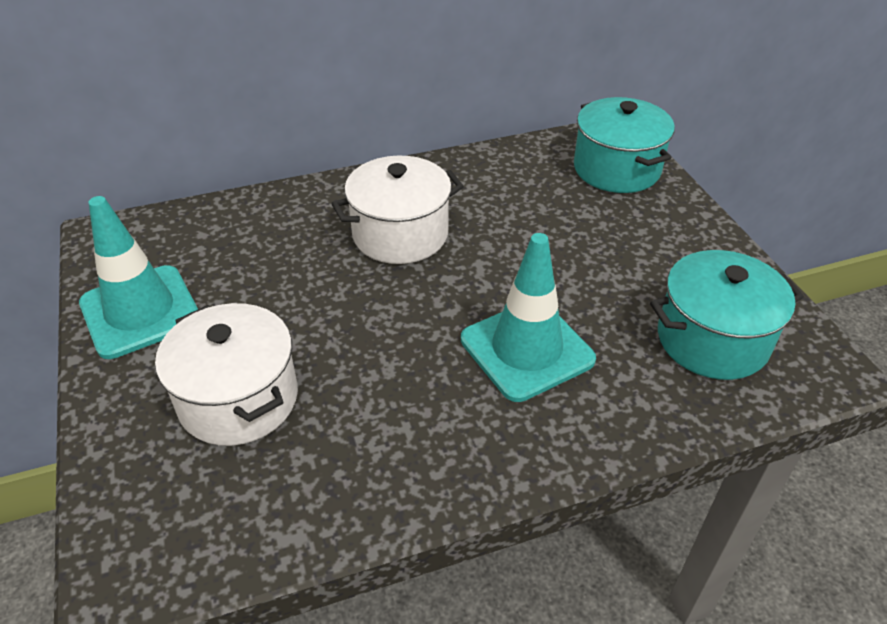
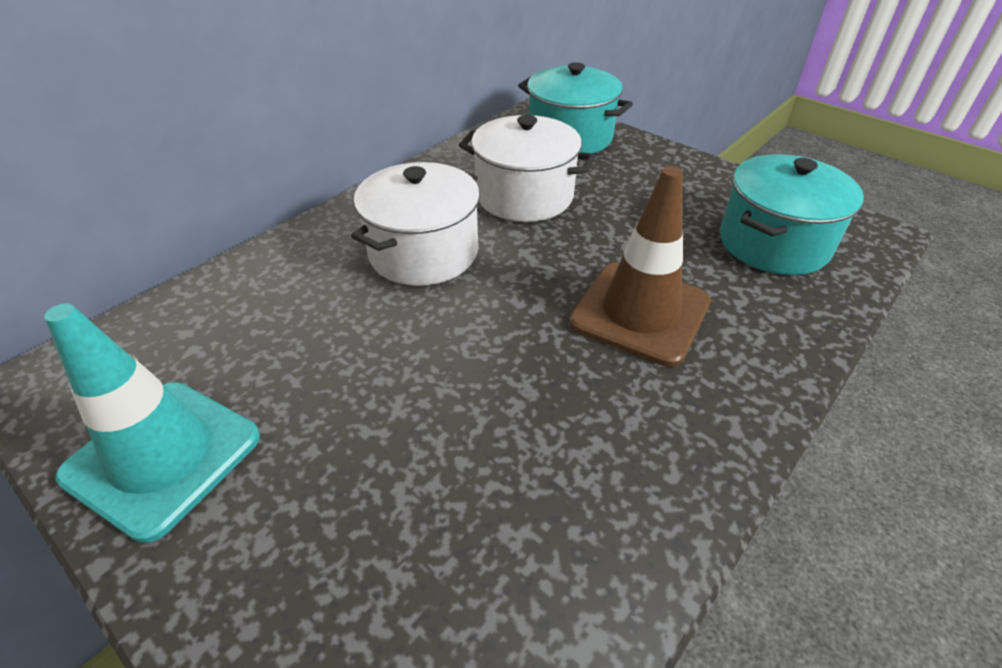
camera: 30 degrees left, 0 degrees up
(238, 399) = (383, 504): white pot -> white pot (524, 196)
(527, 349) = (640, 312): turquoise traffic cone -> brown traffic cone

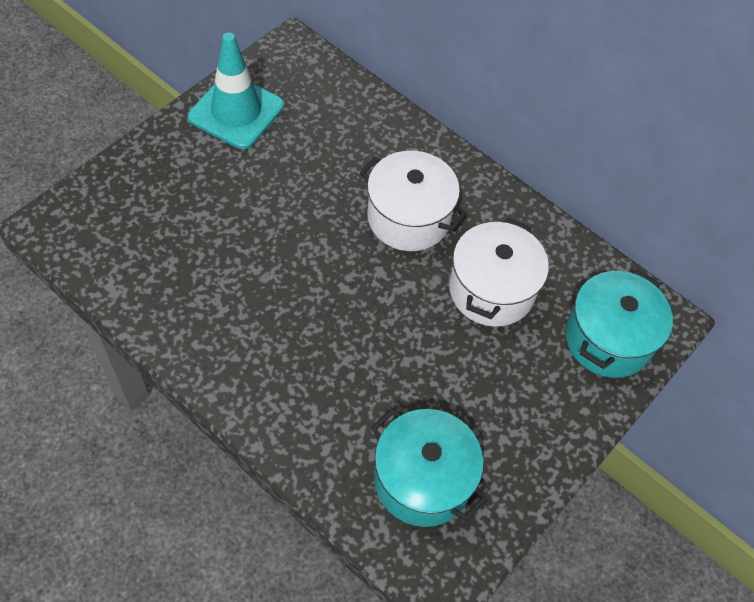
camera: 85 degrees right, 15 degrees up
(640, 312) = (335, 353): brown traffic cone -> none

